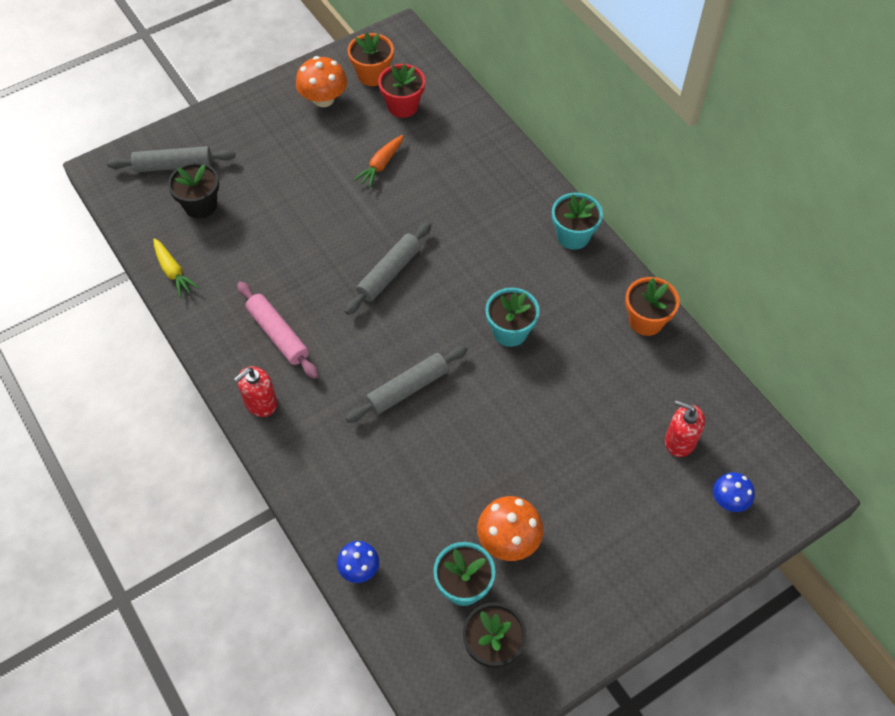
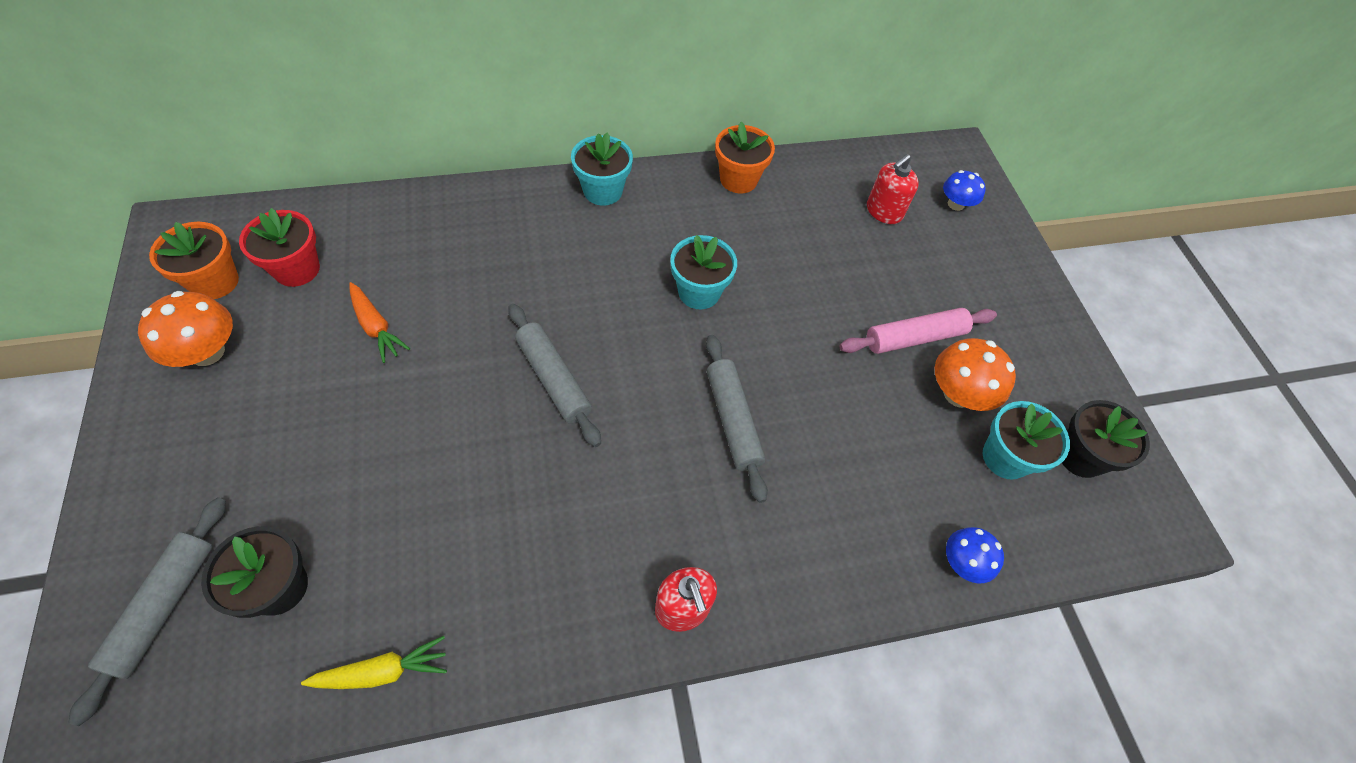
camera: 75 degrees left, 0 degrees up
(278, 334) = (581, 547): pink rolling pin -> pink rolling pin (914, 338)

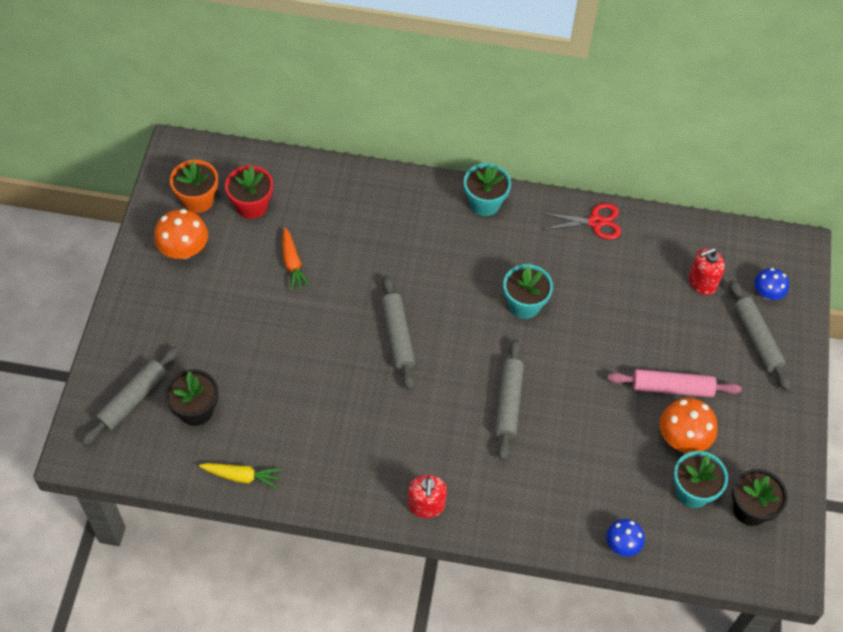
camera: 25 degrees right, 0 degrees up
(738, 179) = (595, 222): orange flower pot -> red scissors
(972, 255) = (756, 339): none -> grey rolling pin

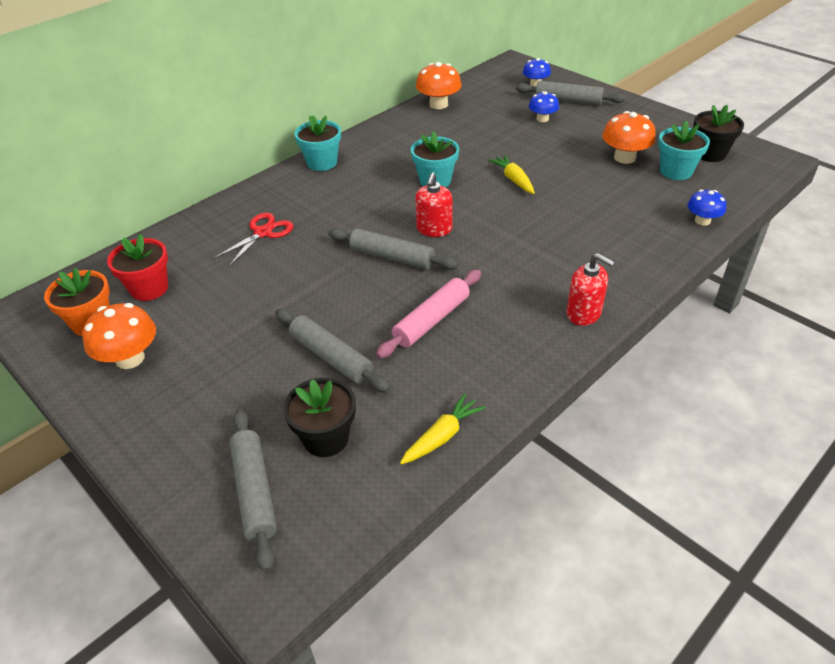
camera: 50 degrees left, 15 degrees down
(292, 264) = (243, 289): orange carrot -> none
(508, 403) = (519, 224): grey rolling pin -> grey rolling pin (331, 357)
(573, 364) = (513, 180): none -> yellow carrot
(595, 222) = (401, 123): red scissors -> red scissors (263, 233)
(655, 232) = (438, 104): none -> orange mushroom
(672, 388) = (577, 146): pink rolling pin -> pink rolling pin (432, 320)
(700, 334) = (542, 119): none -> blue mushroom
(702, 282) = (500, 103): red soap dispenser -> red soap dispenser (434, 229)

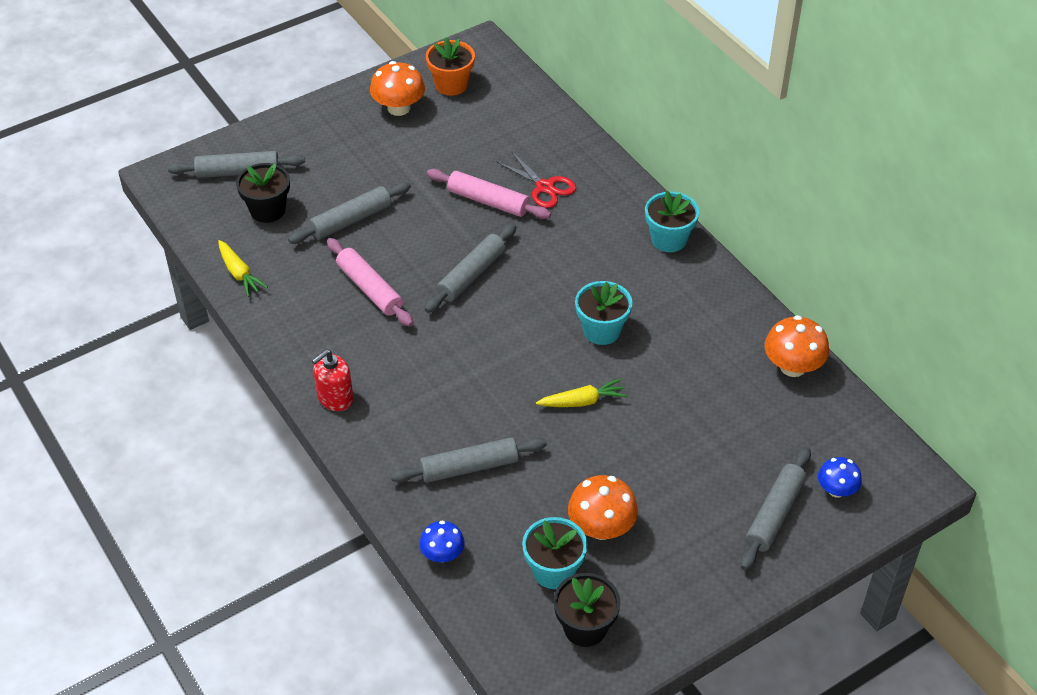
camera: 100 degrees right, 5 degrees up
(149, 288) = (484, 115): red flower pot -> none
(287, 264) = (488, 201): none -> pink rolling pin
(434, 229) = (507, 314): red soap dispenser -> none
(542, 119) = (726, 469): blue mushroom -> none
(611, 222) = (469, 467): none -> grey rolling pin

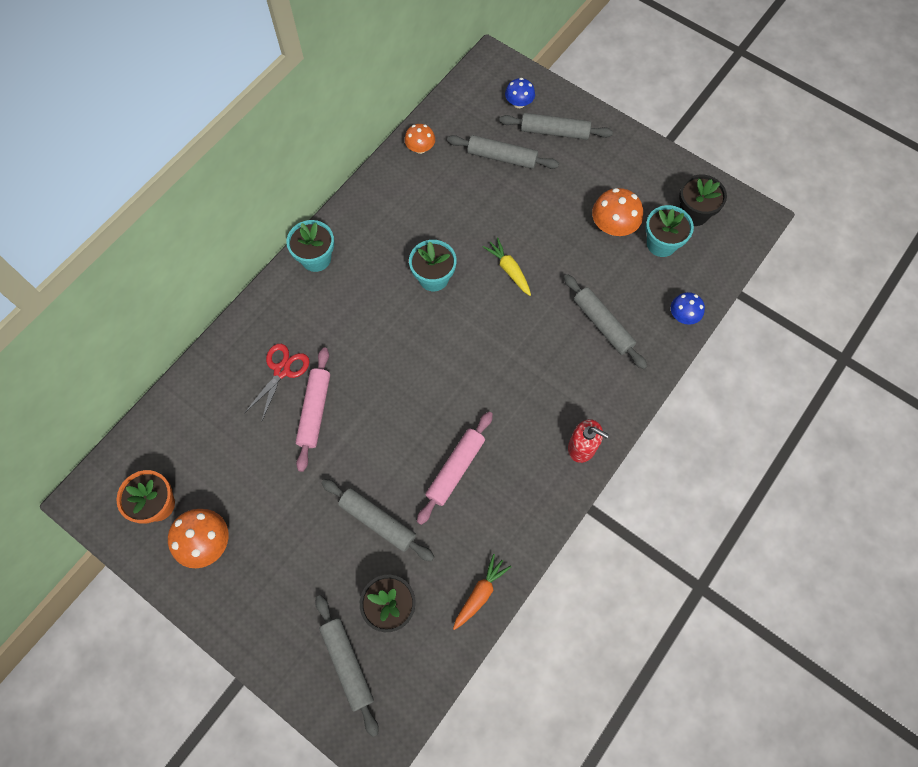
camera: 110 degrees left, 20 degrees up
(239, 274) = (480, 593): yellow carrot -> orange carrot
(471, 275) = (409, 392): grey rolling pin -> grey rolling pin (502, 157)
(792, 366) = (420, 148): orange mushroom -> orange mushroom, size x0.64

